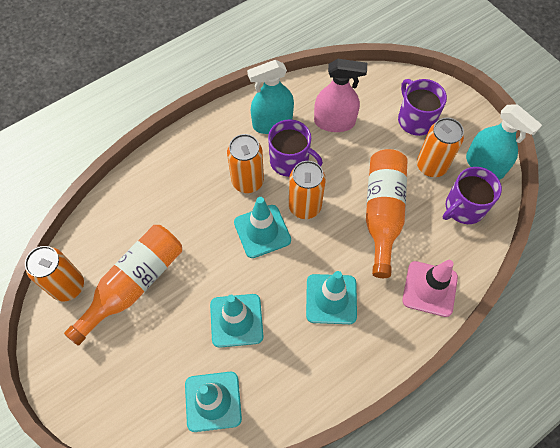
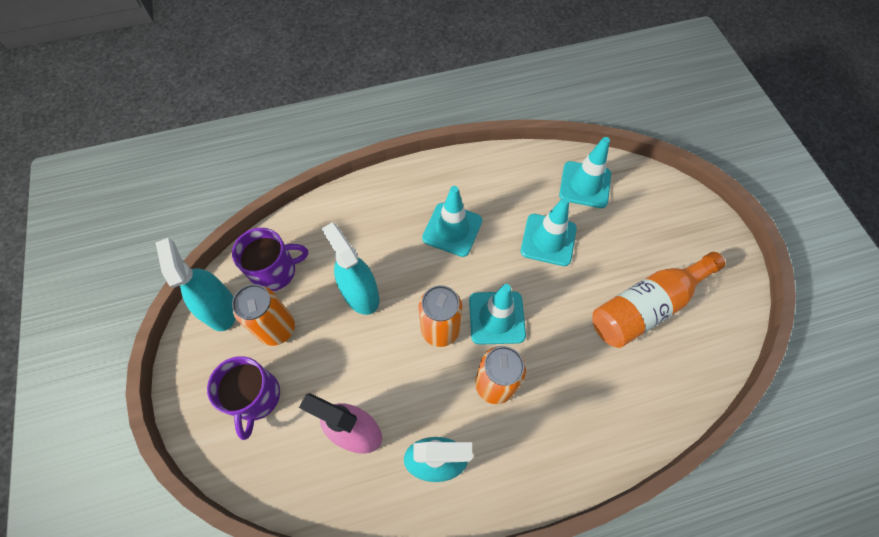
camera: 160 degrees left, 0 degrees up
(68, 286) = (718, 328): orange can -> none
(290, 161) = (434, 394): purple mug -> none
(383, 213) = (360, 294): orange bottle -> turquoise spray bottle
(429, 289) = (357, 209): pink traffic cone -> none

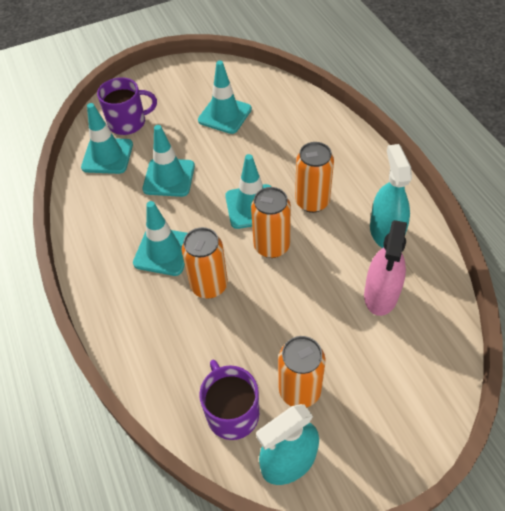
camera: 95 degrees left, 10 degrees down
(255, 397) = (375, 390): purple mug -> purple mug (128, 122)
(360, 294) = (246, 319): turquoise spray bottle -> none
(404, 265) = (209, 285): none -> orange can
(646, 306) = (225, 115): orange bottle -> turquoise traffic cone

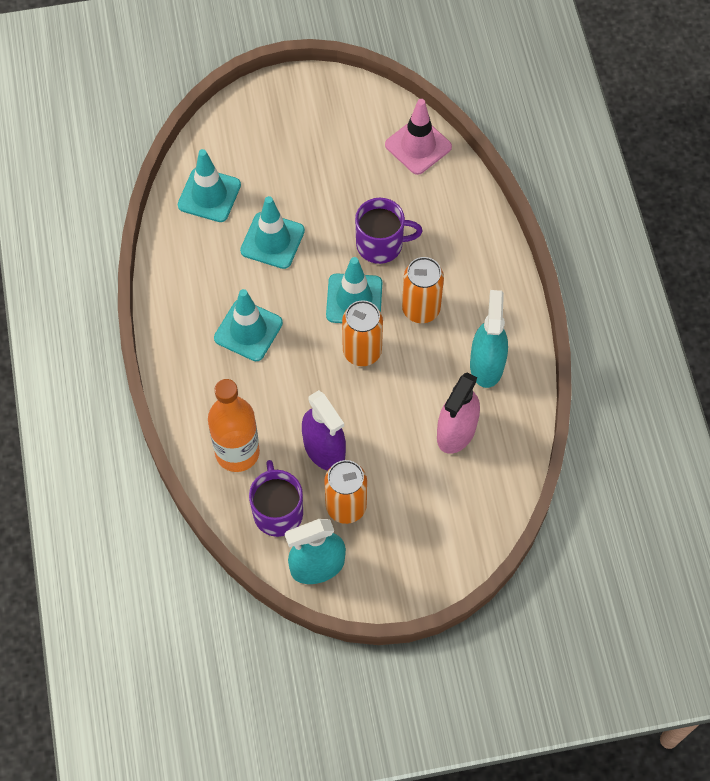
camera: 10 degrees right, 10 degrees up
(128, 122) = (241, 153): purple mug -> purple mug (381, 244)
(177, 362) = (237, 452): none -> orange bottle
(209, 285) = (286, 380): orange can -> none
(225, 115) = (355, 169): turquoise traffic cone -> none
(262, 339) = (324, 449): none -> purple spray bottle
(270, 90) = (418, 146): none -> pink traffic cone

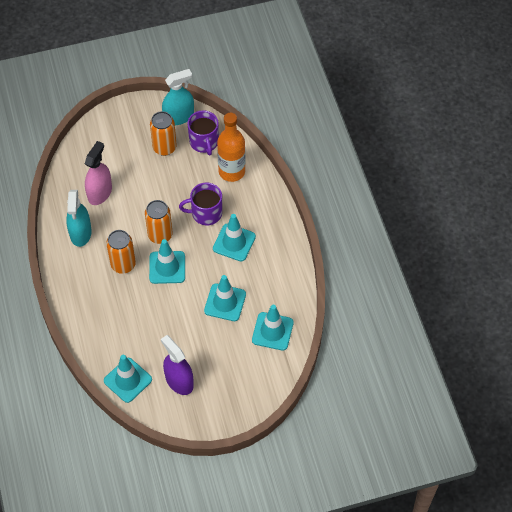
camera: 175 degrees right, 5 degrees down
(324, 449) = (179, 177): purple spray bottle -> purple spray bottle (179, 381)
(381, 244) = (151, 305): purple mug -> purple mug (205, 213)
(418, 146) = (127, 380): pink traffic cone -> turquoise traffic cone

